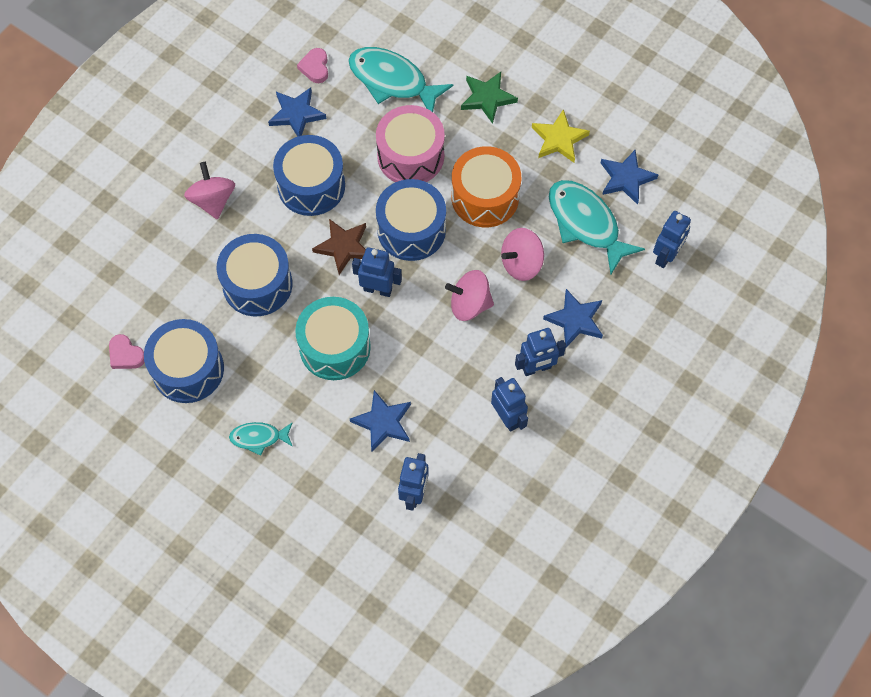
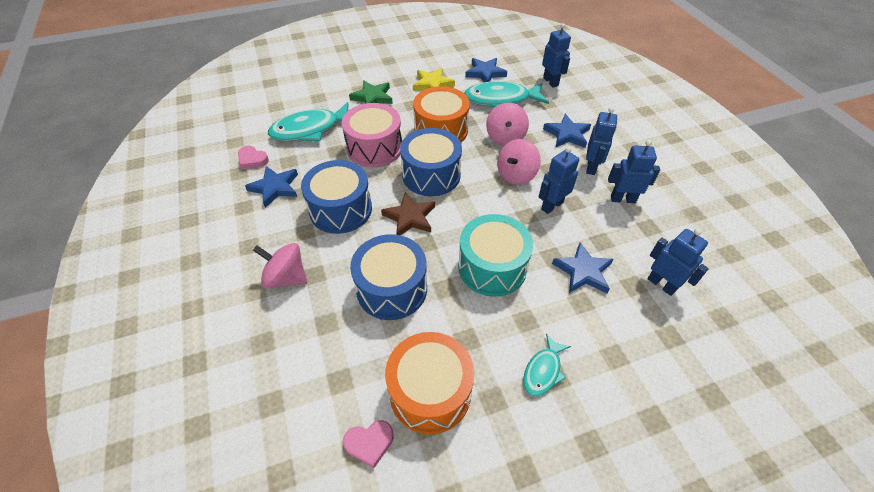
camera: 55 degrees left, 15 degrees down
(188, 369) = (430, 392): blue drum -> orange drum
(378, 289) = (463, 216): blue robot -> blue robot (551, 205)

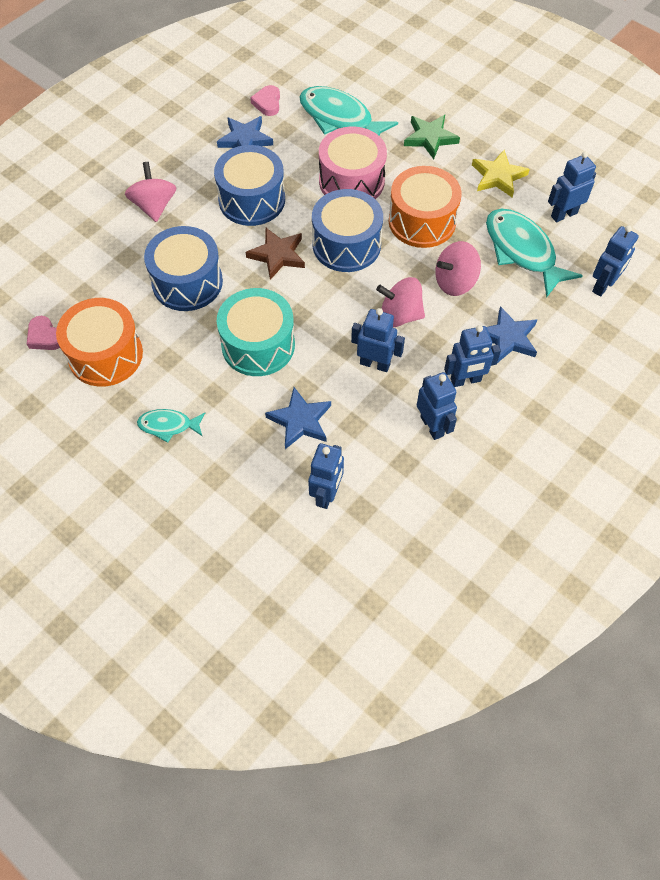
camera: 60 degrees right, 10 degrees up
(485, 73) = (563, 214): blue star -> blue robot

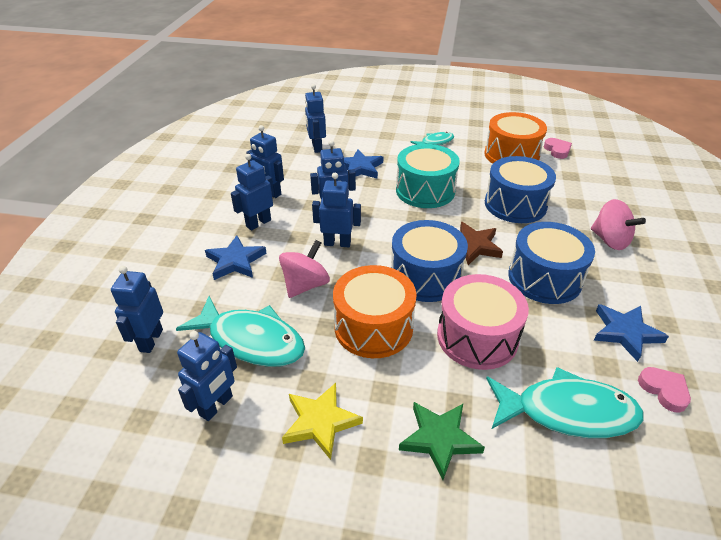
camera: 150 degrees right, 20 degrees down
(45, 336) = (557, 150): pink heart -> pink heart turned 60 degrees clockwise
(400, 315) = (337, 243): pink spinning top -> blue robot

